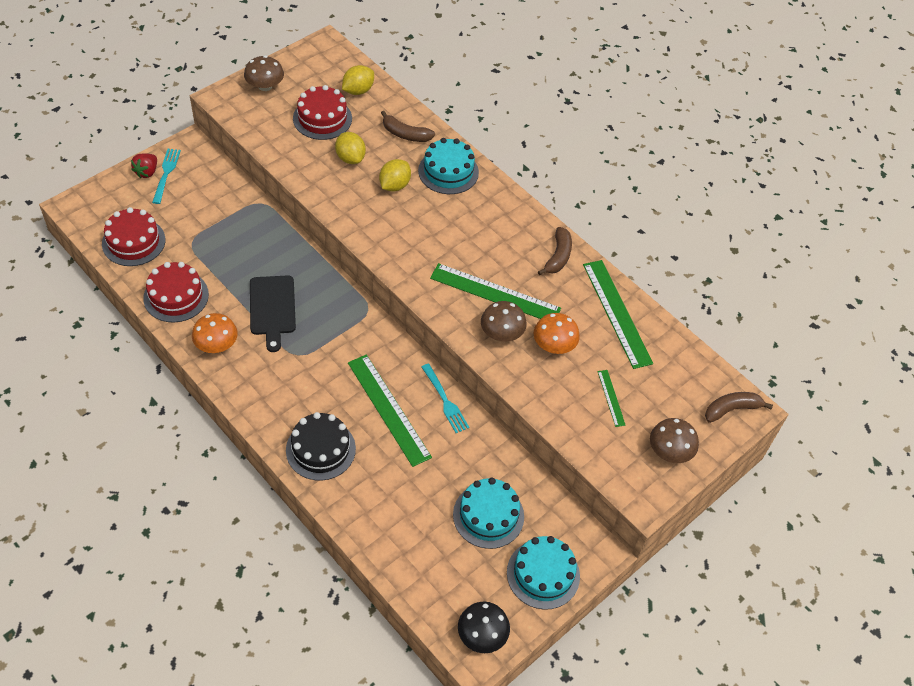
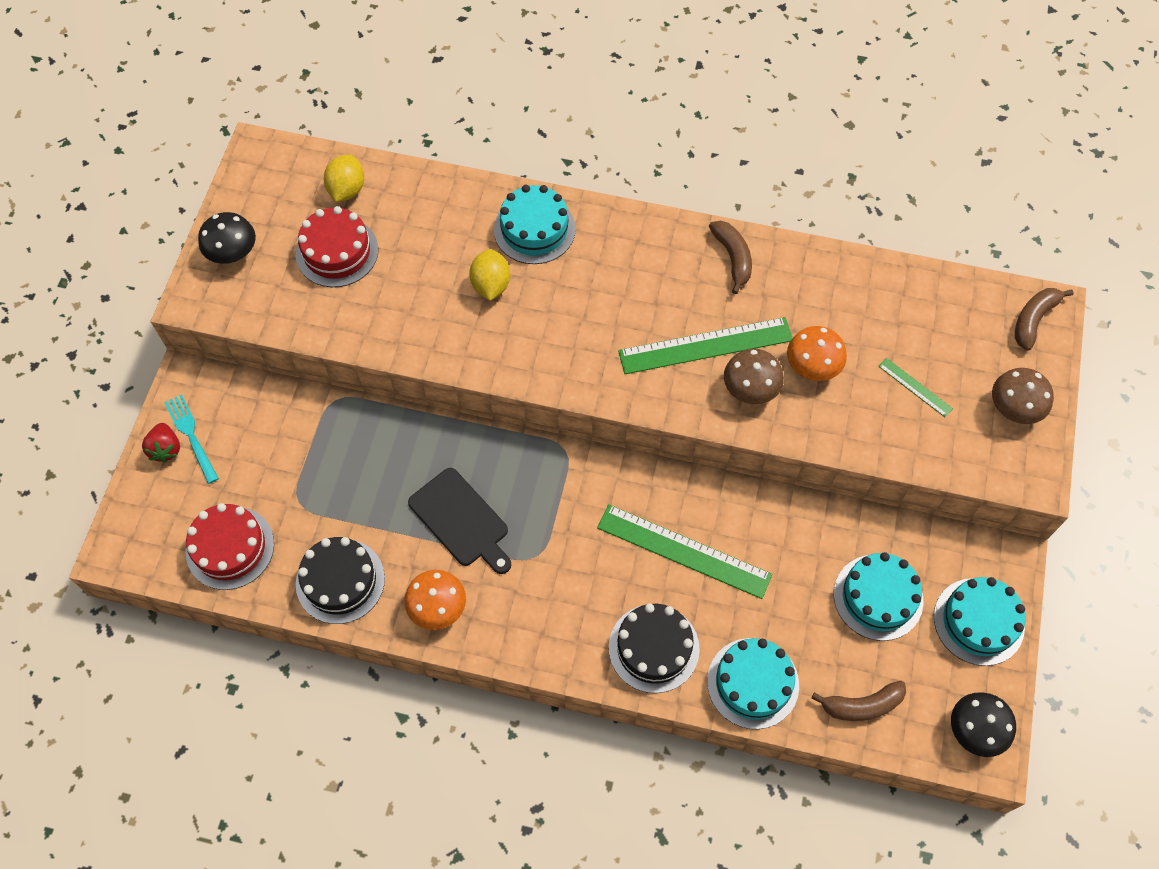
camera: 30 degrees left, 10 degrees up
(176, 296) = (340, 581): red cake -> black cake
(265, 86) = (232, 252): brown mushroom -> black mushroom
(350, 158) = (412, 282): yellow lemon -> none
(363, 509) = (753, 683): none -> turquoise cake
(405, 134) = (448, 212): brown banana -> brown banana (862, 705)
(445, 400) = (732, 500): turquoise fork -> none
(617, 313) = (843, 285): green ruler -> none

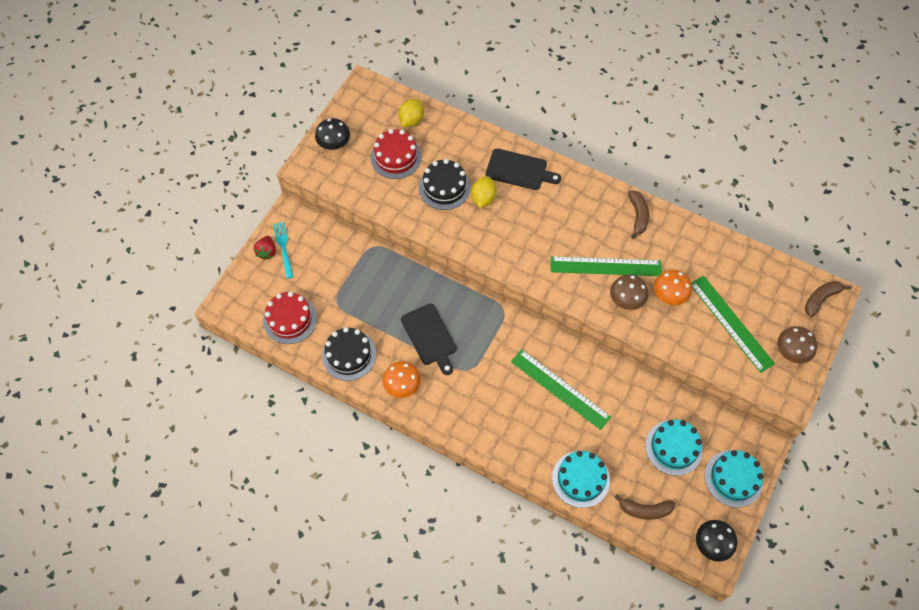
camera: 15 degrees right, 0 degrees up
(534, 229) = (519, 170): turquoise cake -> black cutting board
(654, 648) = (526, 442): black cake -> black cake (444, 187)
(915, 387) = (731, 323): green ruler -> green ruler, size x2.13

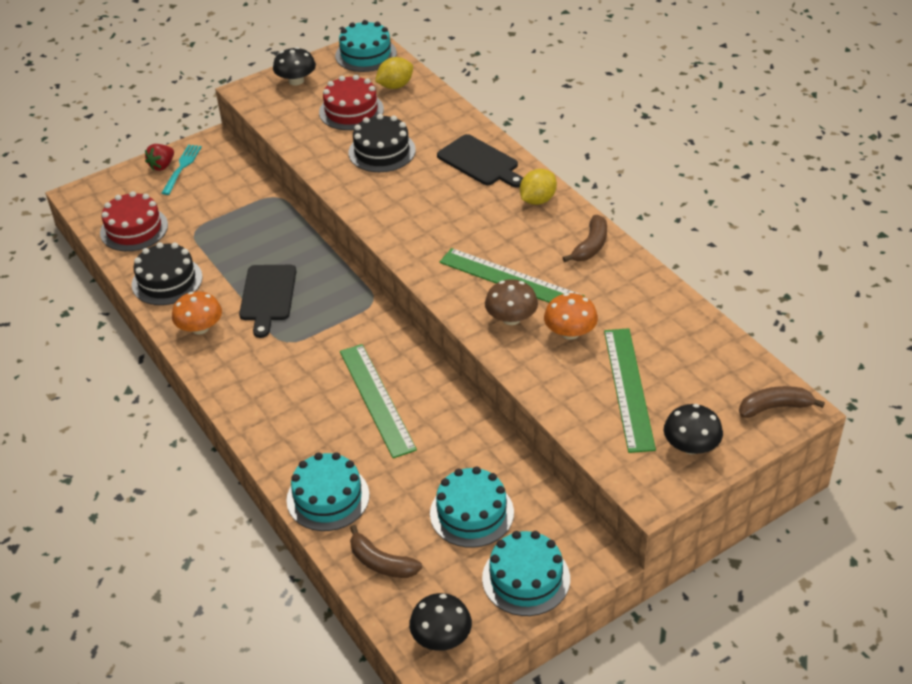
camera: 30 degrees right, 20 degrees down
(368, 96) = (366, 54): none -> turquoise cake
(483, 198) = (417, 174): yellow lemon -> yellow lemon (537, 200)
(792, 351) = (691, 446): brown mushroom -> black mushroom

